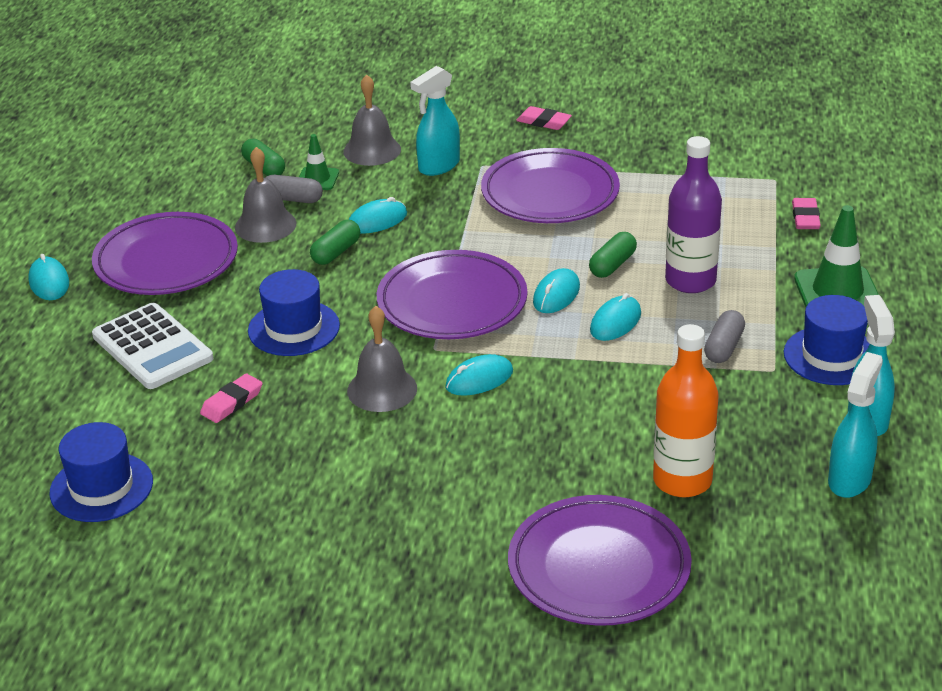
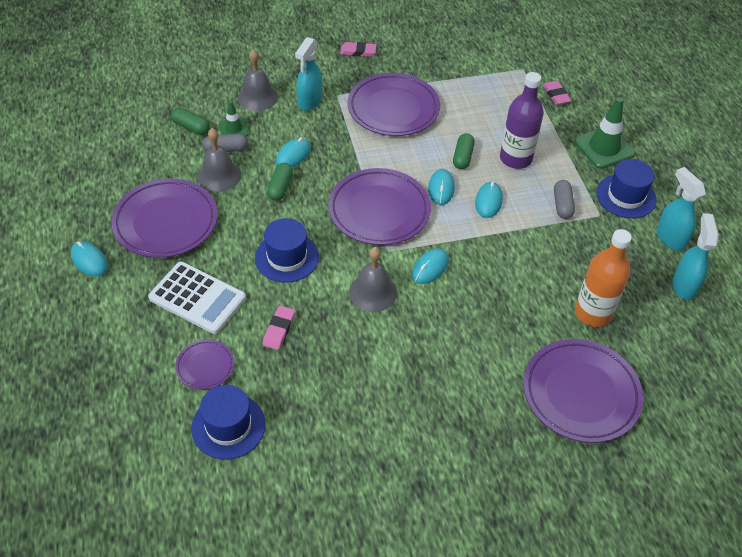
camera: 25 degrees left, 15 degrees up
(114, 419) = (205, 366): none -> purple plate

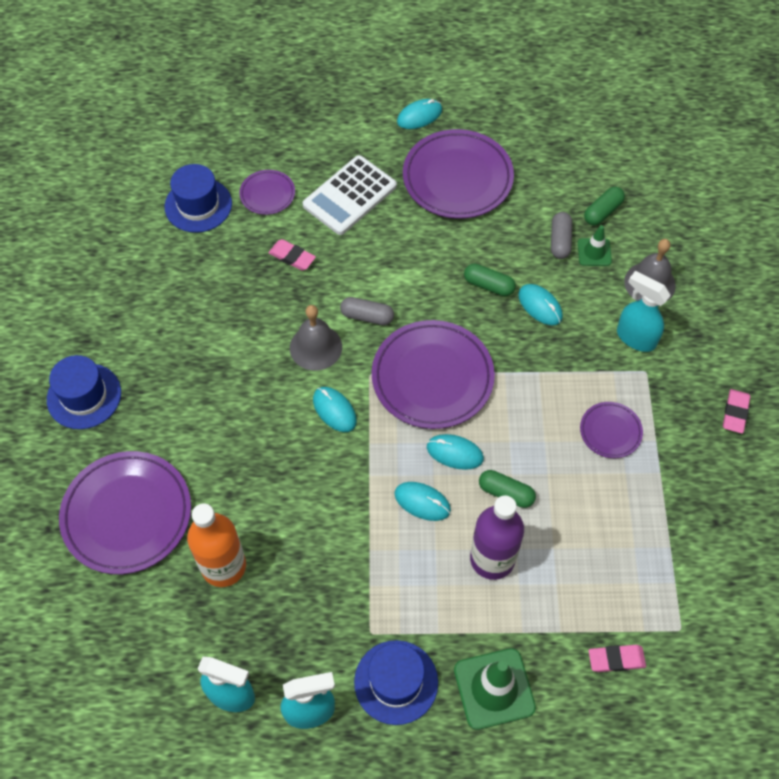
camera: 105 degrees right, 10 degrees up
(219, 175) = (518, 230): grey bell -> none
(287, 257) = (383, 277): blue hat -> blue hat (84, 396)
(393, 109) = (610, 431): purple plate -> purple plate, size x0.50
(562, 205) = (397, 590): grey capsule -> grey capsule (367, 316)

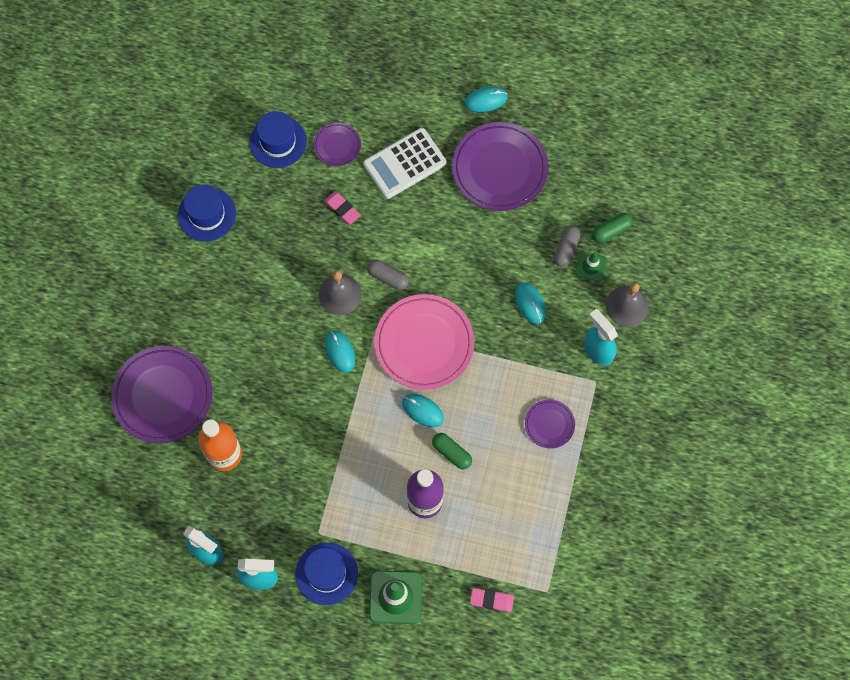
camera: 15 degrees right, 10 degrees up
(84, 396) = (151, 290): blue hat -> blue hat (207, 214)
(422, 502) = (386, 443): turquoise mouse -> none
(432, 377) = (424, 343): purple plate -> pink plate
(488, 285) = (494, 275): green capsule -> none
(735, 413) = (654, 434): pink eraser -> none

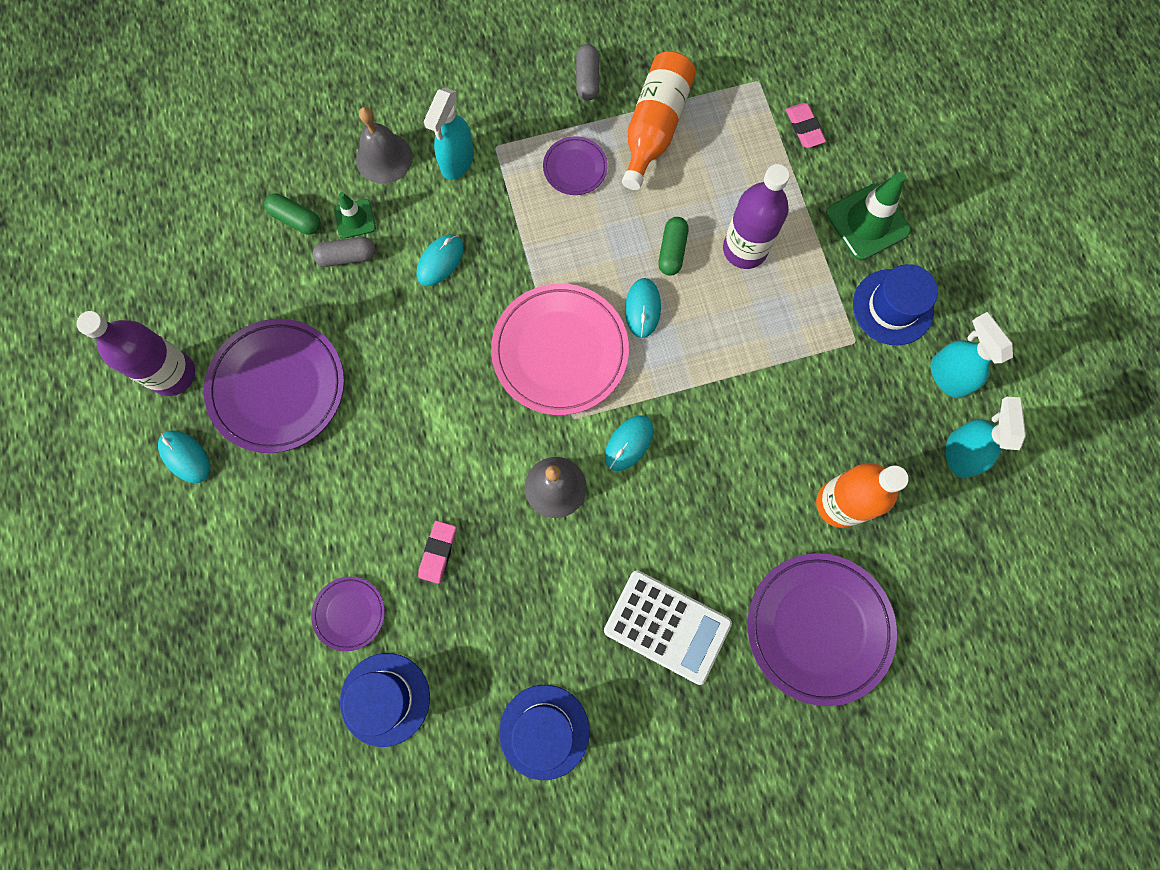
camera: 120 degrees left, 5 degrees up
(388, 277) = (500, 441): grey capsule -> grey capsule (587, 79)
(404, 163) = (330, 509): white calculator -> white calculator (667, 626)
(543, 115) = (173, 374): none -> purple bottle
(550, 495) = (654, 128): none -> orange bottle

